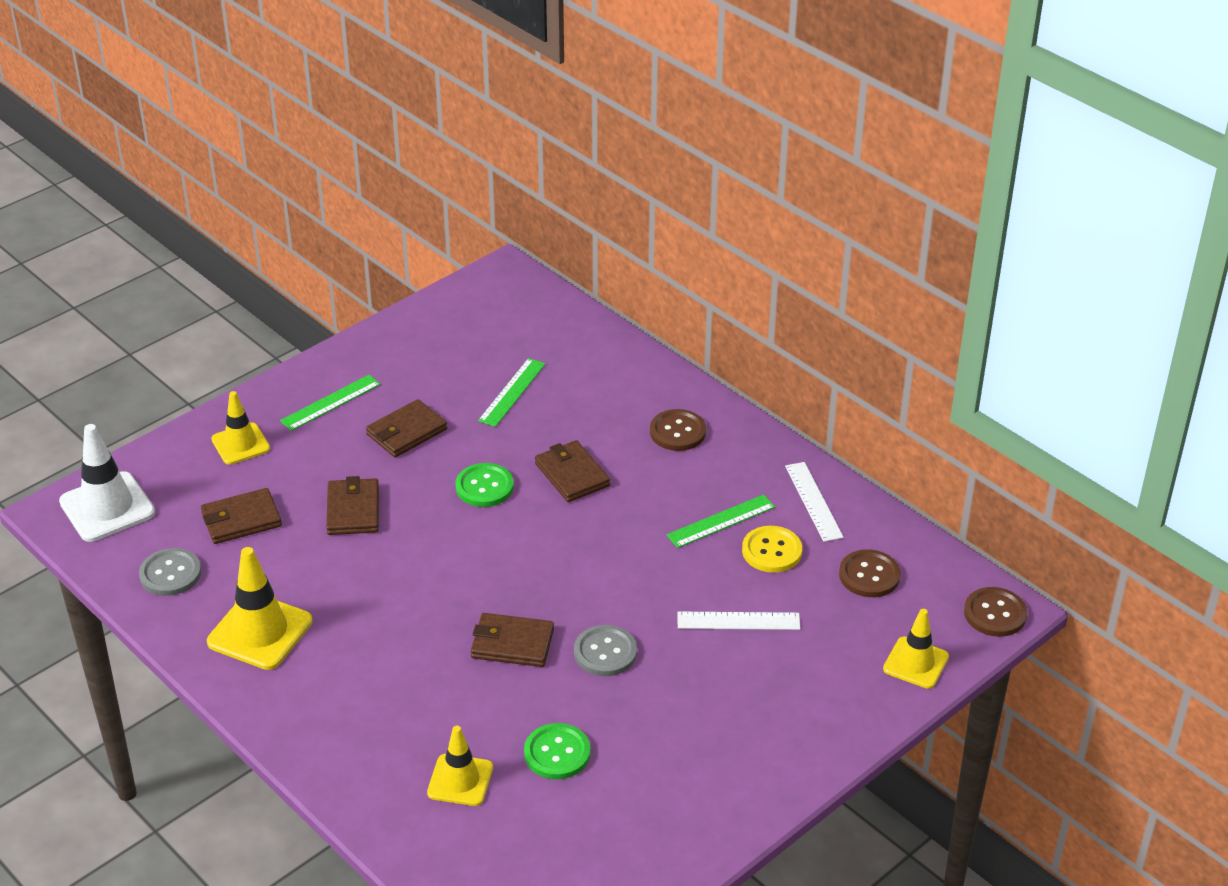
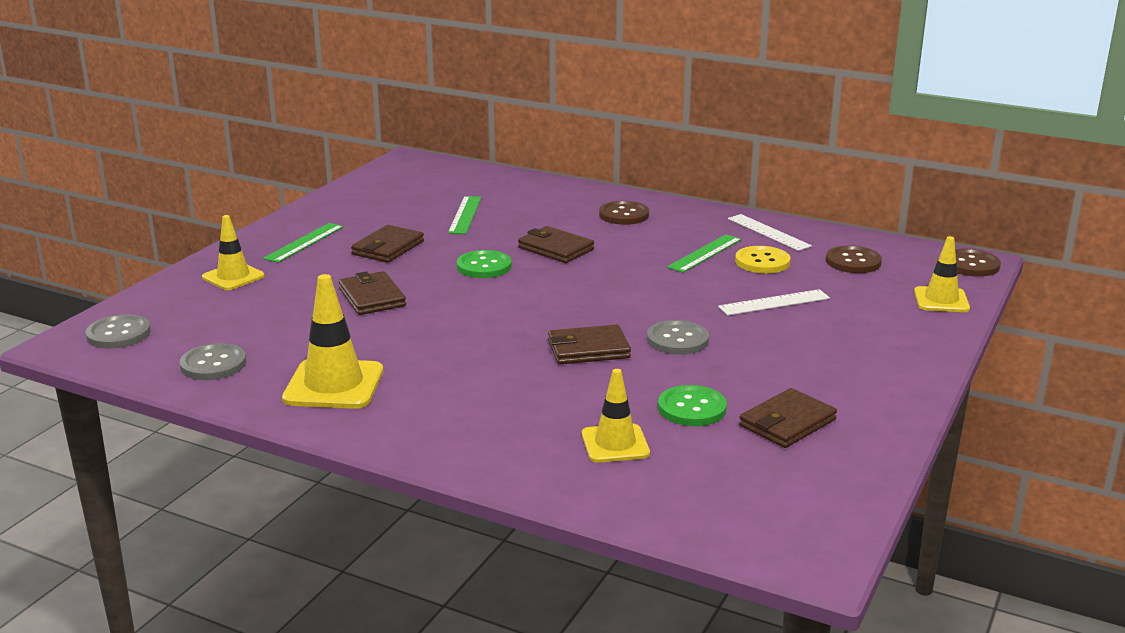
camera: 20 degrees left, 15 degrees down
(107, 507) = (118, 334): white traffic cone -> grey button
(241, 519) = (265, 320): brown wallet -> brown wallet (787, 423)

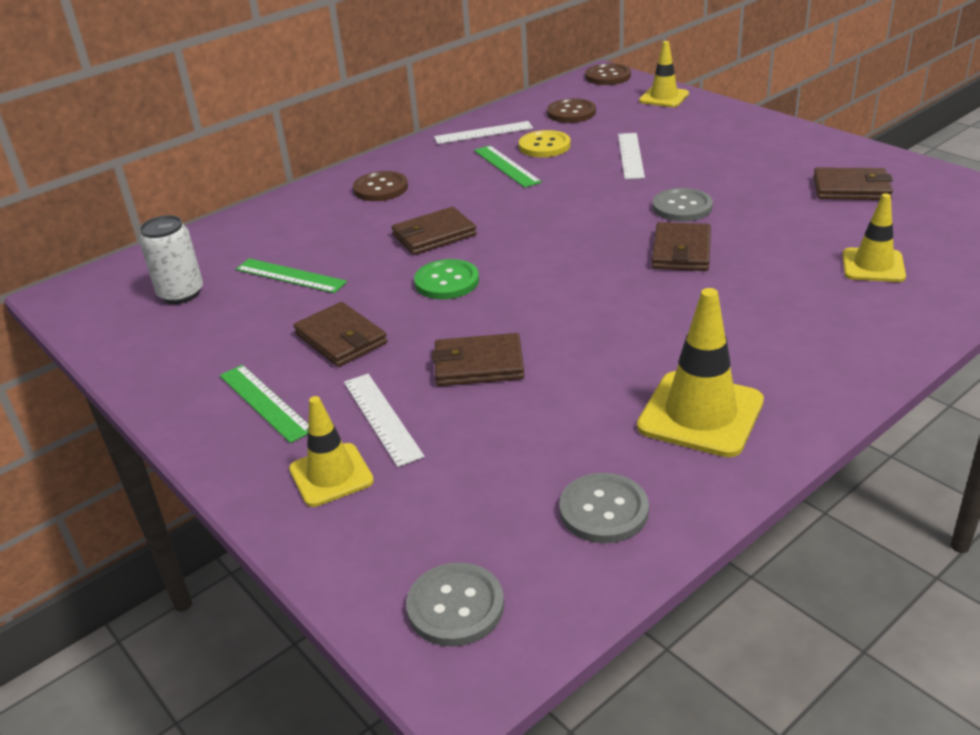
camera: 65 degrees left, 10 degrees up
(297, 279) = (381, 418): none -> white ruler
(424, 189) = (181, 293): none -> white can
(692, 408) = (815, 222): green button -> none
(787, 423) = (851, 188): brown wallet -> brown wallet turned 60 degrees counterclockwise

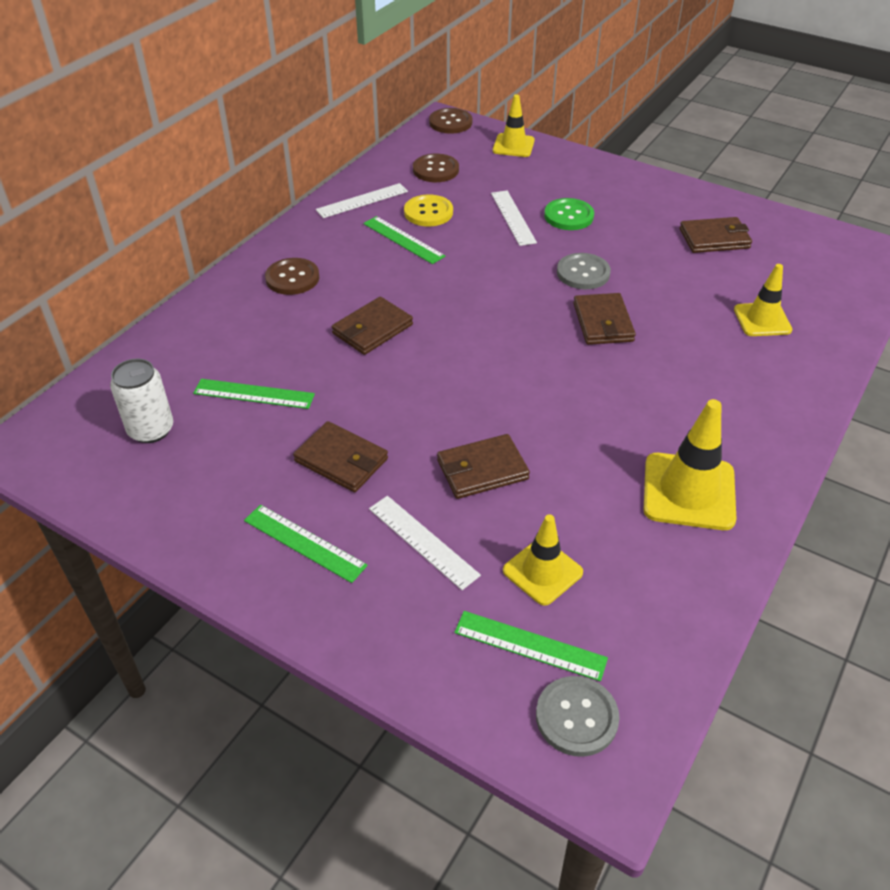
camera: 20 degrees left, 10 degrees up
(331, 475) = (406, 610): yellow traffic cone -> yellow traffic cone (542, 571)
(441, 529) = (530, 646): none -> green ruler
(447, 281) = (410, 382): green button -> green button (568, 216)
(603, 510) = (653, 600): grey button -> none

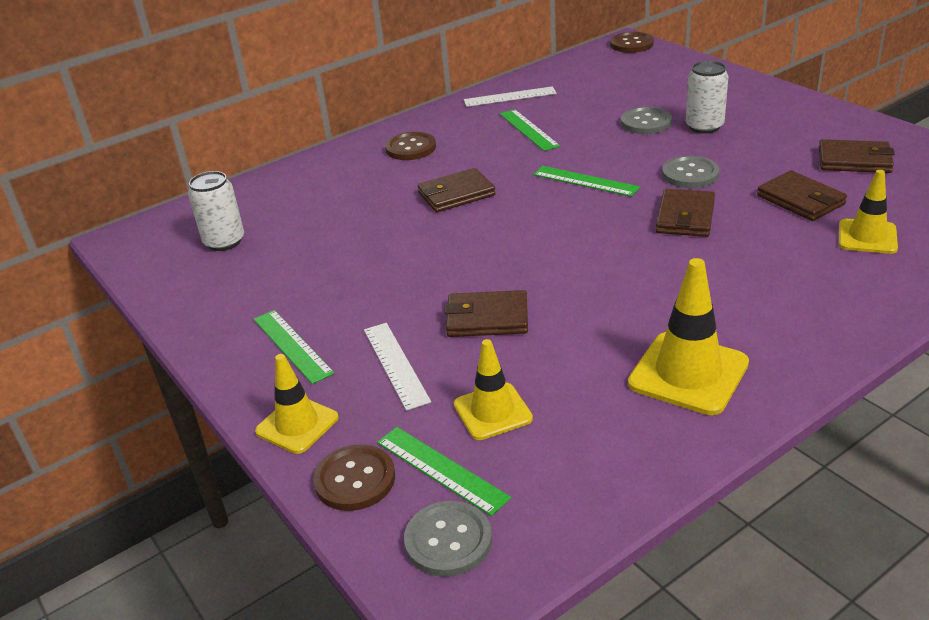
camera: 25 degrees right, 10 degrees down
(254, 394) = (323, 228): green ruler -> green ruler (585, 181)
(341, 460) = (364, 289): brown wallet -> brown wallet (800, 200)
(428, 212) = (566, 111): yellow button -> none
(435, 170) = (594, 79): brown button -> brown button (355, 479)
(512, 217) = (646, 122): white ruler -> grey button
(513, 146) = (683, 66): yellow traffic cone -> yellow traffic cone (297, 424)
(568, 216) = (704, 126): green button -> white can

